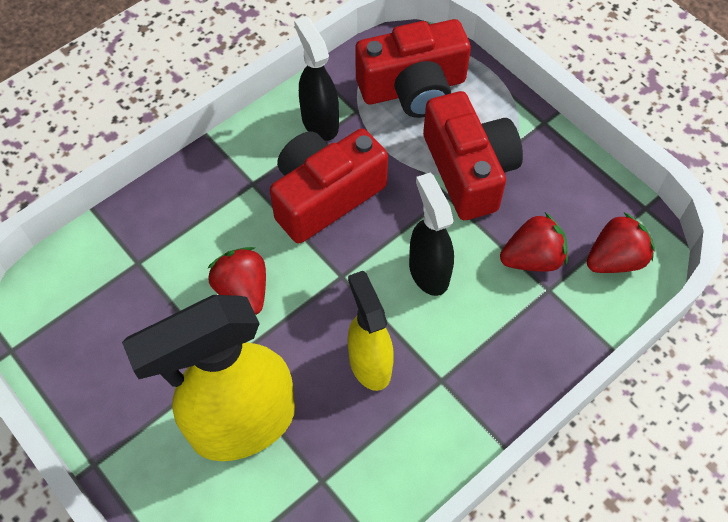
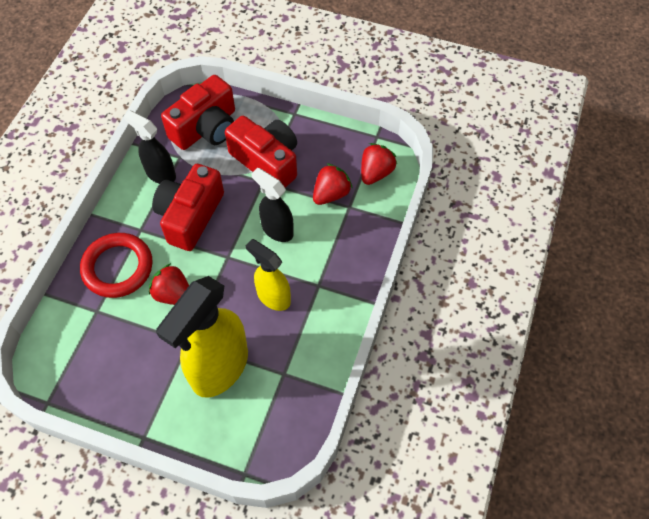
camera: 30 degrees left, 0 degrees up
(196, 219) = (118, 267): none -> red ring

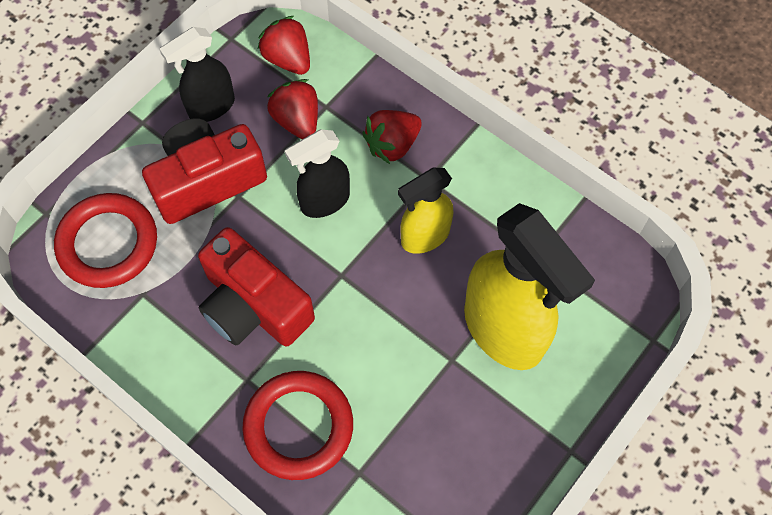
camera: 70 degrees left, 5 degrees up
(160, 174) = (160, 328): black spray bottle -> black spray bottle (211, 107)
(174, 294) = (373, 360): red strawberry -> red strawberry (392, 145)
(206, 128) = (108, 243): red camera -> red ring

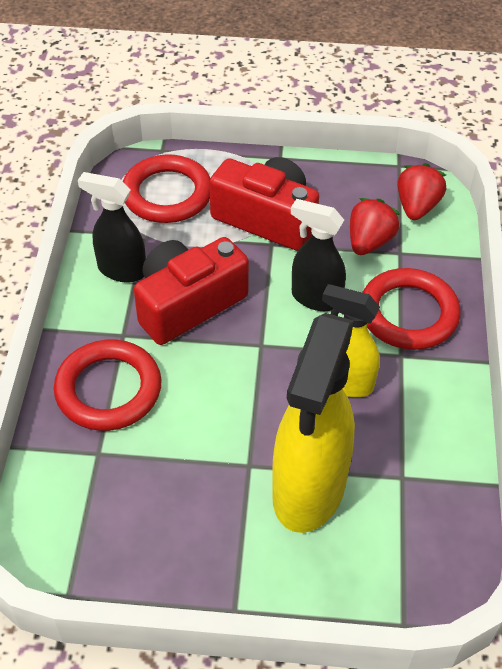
camera: 55 degrees right, 15 degrees down
(211, 107) = (329, 187): black spray bottle -> black spray bottle (121, 270)
(253, 305) = (188, 304): red camera -> red camera turned 45 degrees clockwise
(392, 145) = (408, 314): red strawberry -> red ring

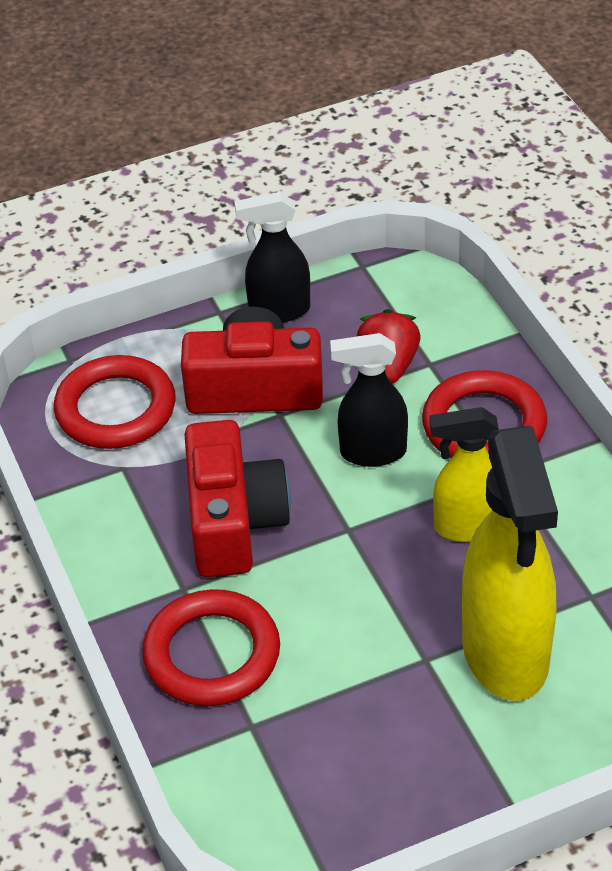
camera: 25 degrees left, 5 degrees down
(121, 270) = (126, 518): black spray bottle -> black spray bottle (278, 311)
(188, 304) = (233, 522): red camera -> red camera turned 150 degrees clockwise
(417, 207) = (414, 305): red strawberry -> none

